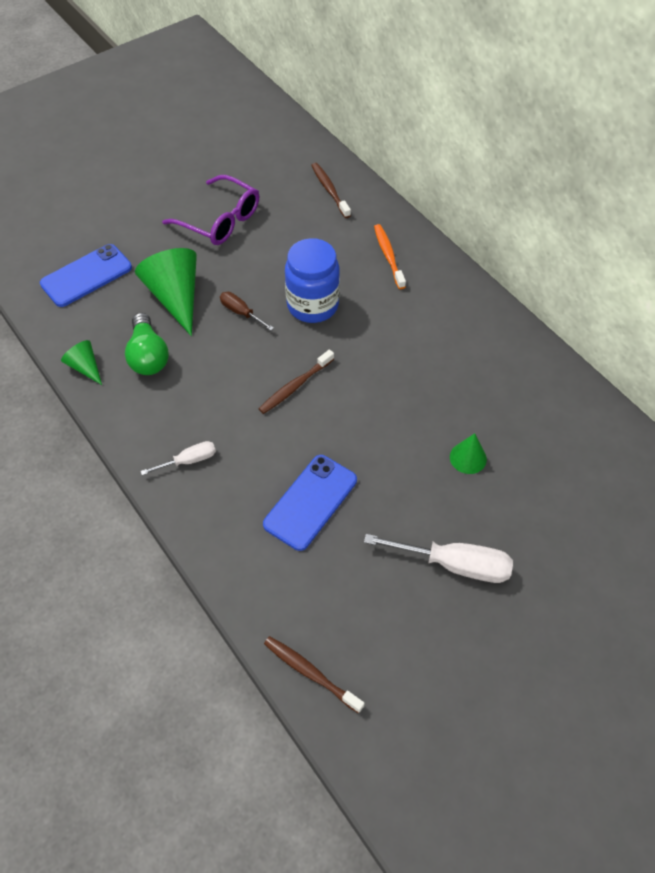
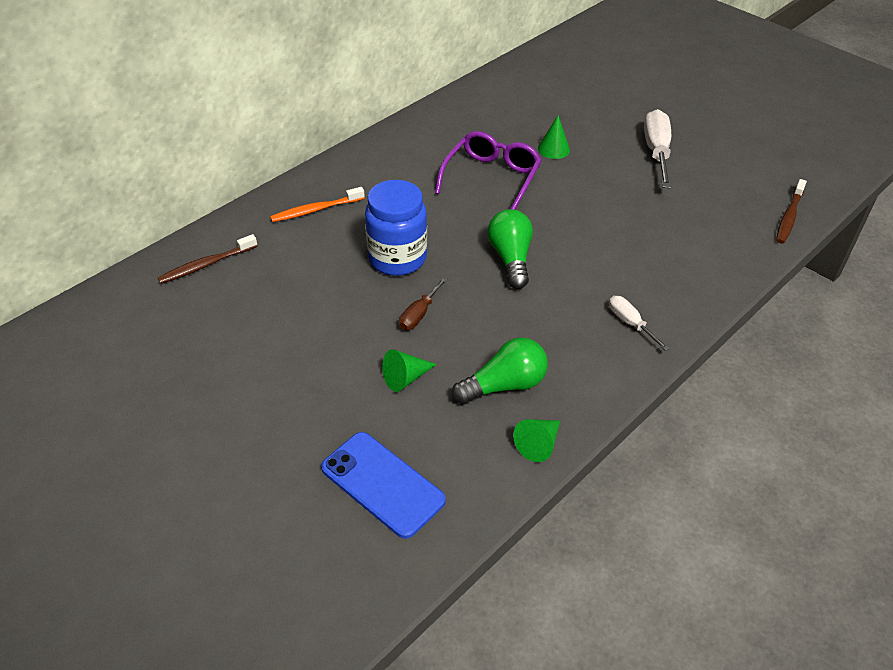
camera: 100 degrees left, 10 degrees down
(175, 297) = (405, 378): green cone -> green cone, size x0.52
(220, 220) = (263, 358): purple glasses -> purple glasses (491, 178)
(295, 386) = (511, 258): brown toothbrush -> green light bulb
(310, 502) = (638, 233): blue phone -> none

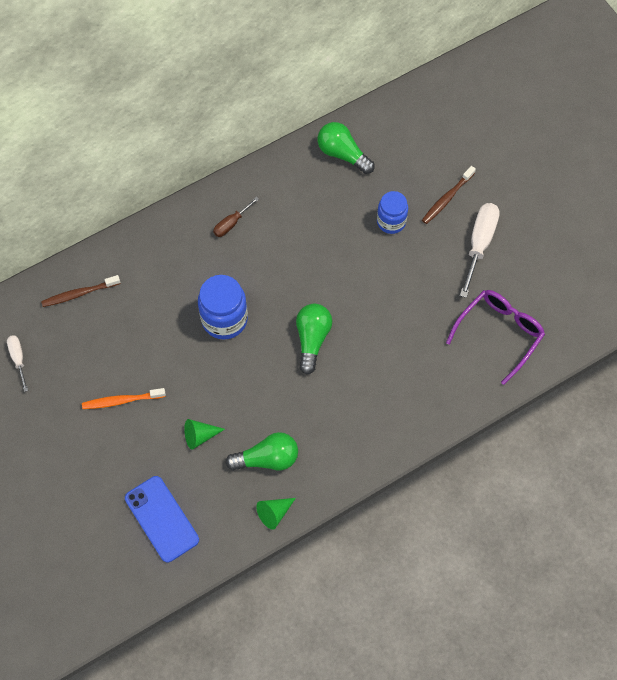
camera: 15 degrees right, 20 degrees up
(316, 210) = (173, 252): orange toothbrush -> orange toothbrush (122, 400)
(419, 314) = (225, 379): brown screwdriver -> brown screwdriver (231, 223)
(477, 108) = (342, 154): none -> green light bulb
(491, 178) = (326, 246): purple glasses -> purple glasses (499, 333)
(553, 149) = (391, 222): green cone -> blue jar
(630, 323) = (380, 424): white screwdriver -> white screwdriver (18, 359)
(789, 217) = (557, 345): brown toothbrush -> brown toothbrush (447, 198)

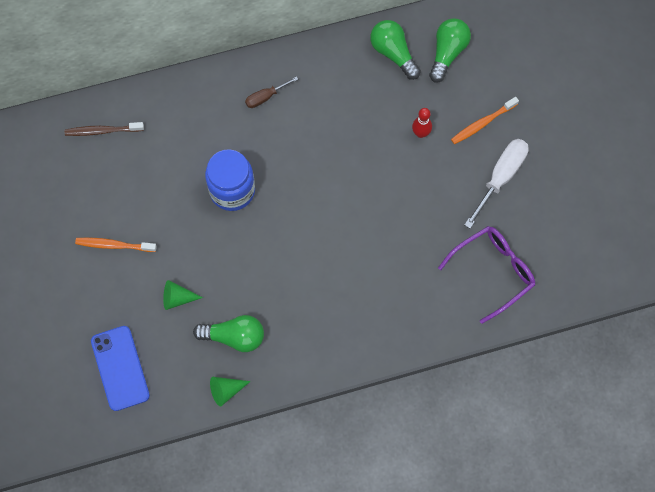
camera: 15 degrees right, 5 degrees up
(18, 359) = (29, 180): white screwdriver -> none
(312, 339) = (310, 231): green light bulb -> green light bulb (447, 53)
(391, 222) = (420, 133): blue jar -> red bowling pin
(447, 198) = (482, 123): brown toothbrush -> orange toothbrush

